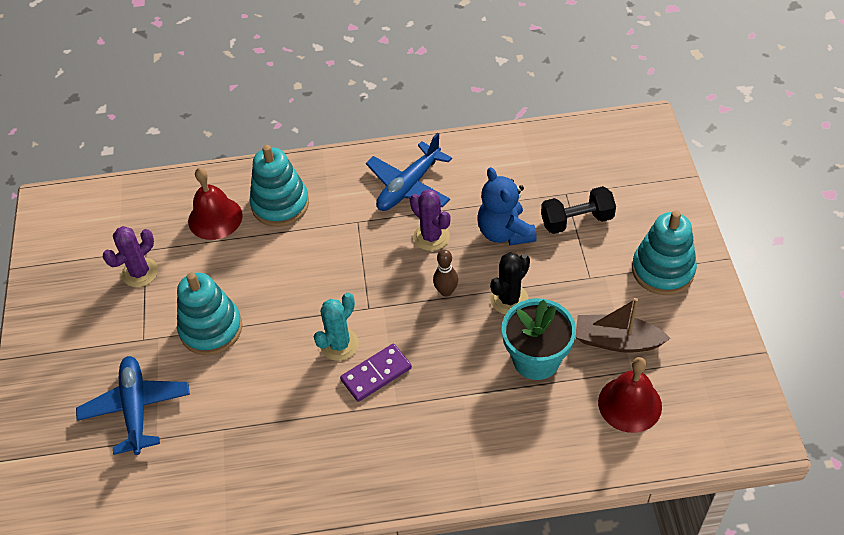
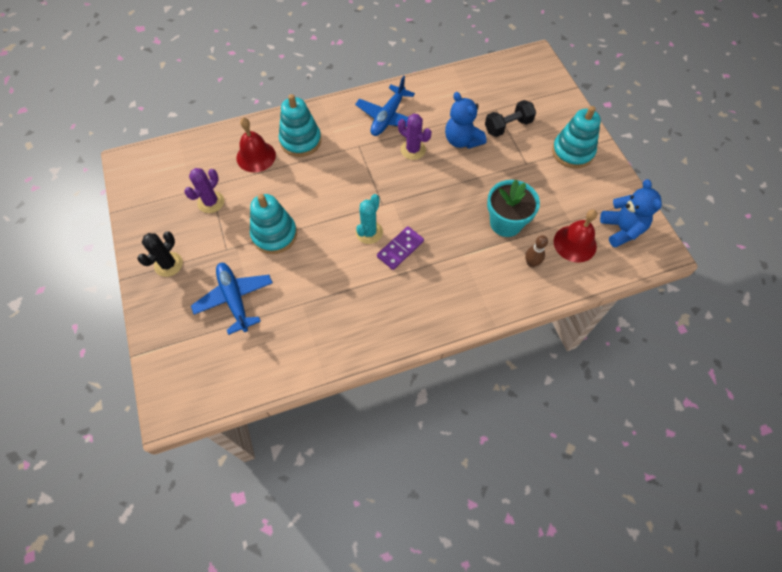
camera: 15 degrees left, 10 degrees up
(446, 291) = (433, 185): brown bowling pin -> brown bowling pin (531, 263)
(509, 299) = (477, 185): black cactus -> black cactus (168, 264)
(617, 341) = (555, 203): brown boat -> none
(706, 394) = (621, 229): none -> blue teddy bear

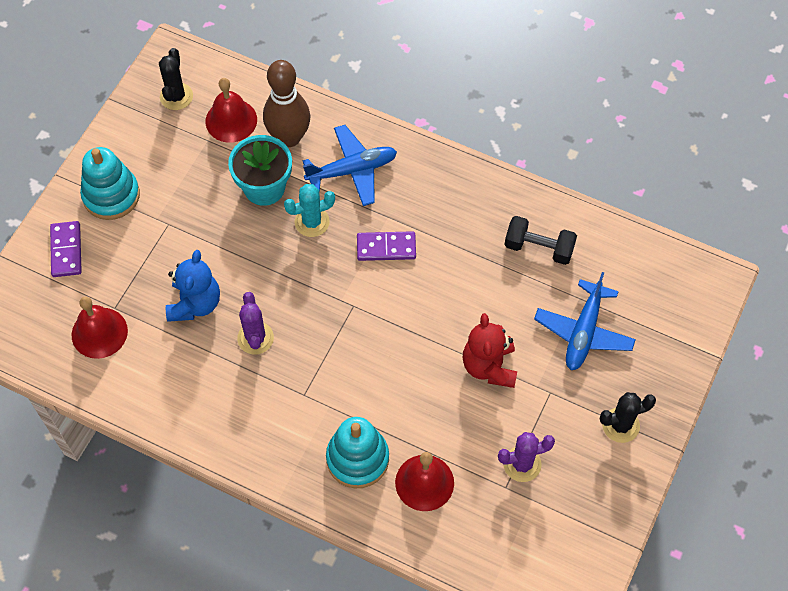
camera: 135 degrees left, 0 degrees up
(274, 235) = (489, 366): turquoise stacking toy -> red teddy bear
(369, 232) = (397, 288): turquoise cactus -> turquoise cactus (312, 222)
(388, 117) = (234, 402): blue plane -> blue plane (352, 170)
(487, 95) = (99, 332): none -> red bell
(508, 126) = (130, 277): black dumbbell -> black dumbbell (539, 248)
(531, 263) = (289, 137): brown bowling pin -> brown bowling pin, size x2.08
(553, 112) = (66, 250): none -> purple domino
(621, 229) = (176, 96): blue teddy bear -> black cactus

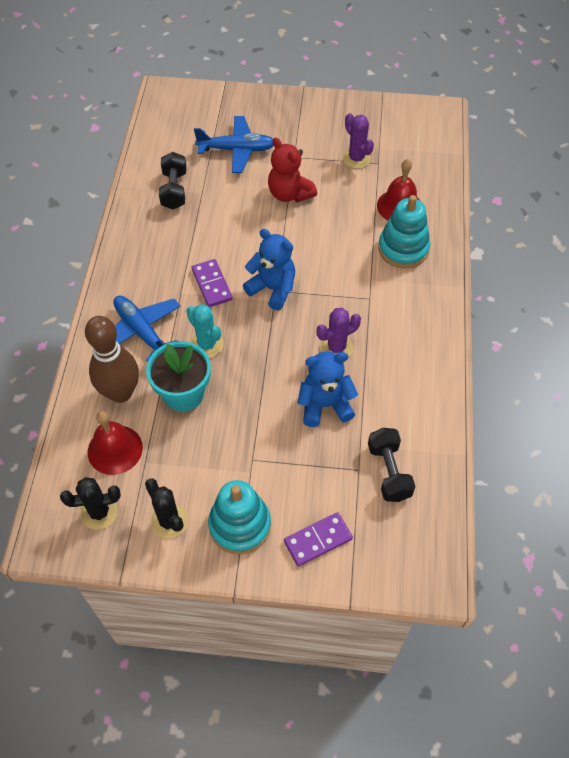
camera: 110 degrees left, 5 degrees down
(99, 332) = (389, 471): red bell -> black dumbbell
(356, 303) = (272, 289): none -> blue teddy bear
(489, 366) = (289, 194): red teddy bear -> red teddy bear turned 75 degrees clockwise
(620, 425) = (301, 117): black cactus -> black cactus (169, 521)

